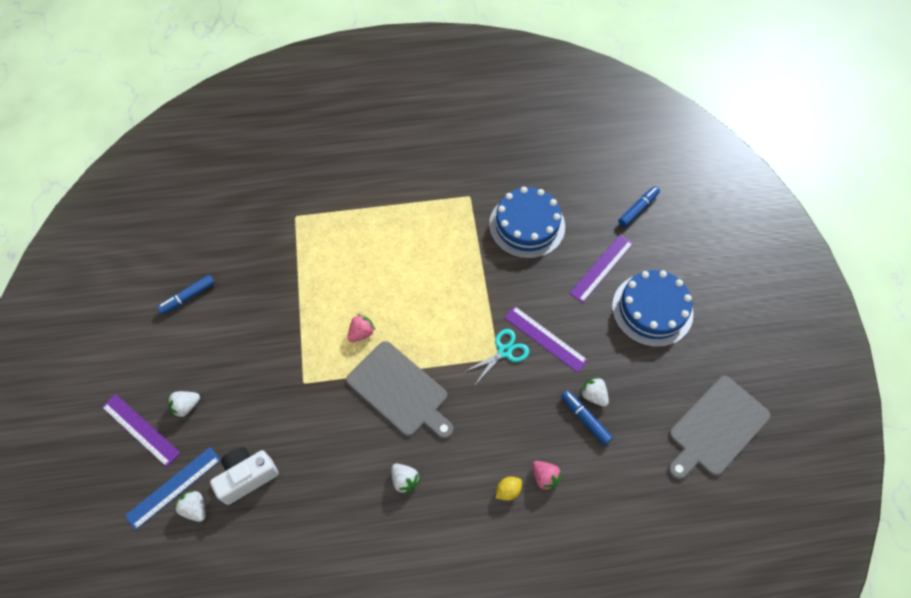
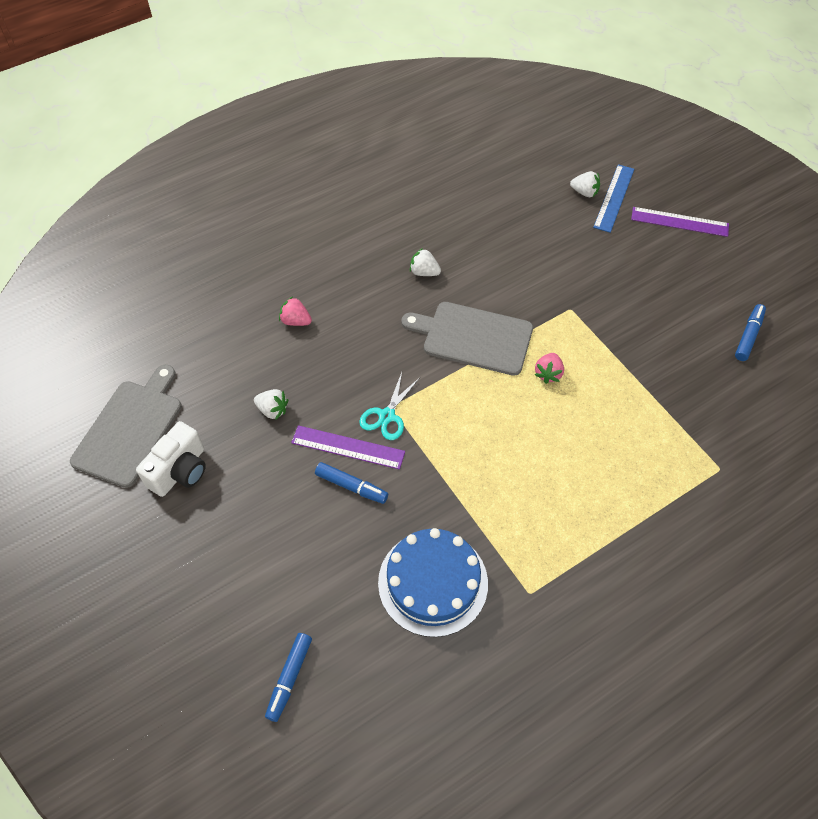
camera: 155 degrees right, 5 degrees down
(186, 406) = (658, 251): white strawberry -> none
(247, 477) = (561, 225): white camera -> white camera (180, 471)
(508, 491) = (326, 298): yellow lemon -> none
(585, 419) = (274, 384): blue marker -> blue marker (351, 486)
(601, 268) = (312, 563): purple ruler -> none
(652, 309) = (231, 533): blue cake -> none

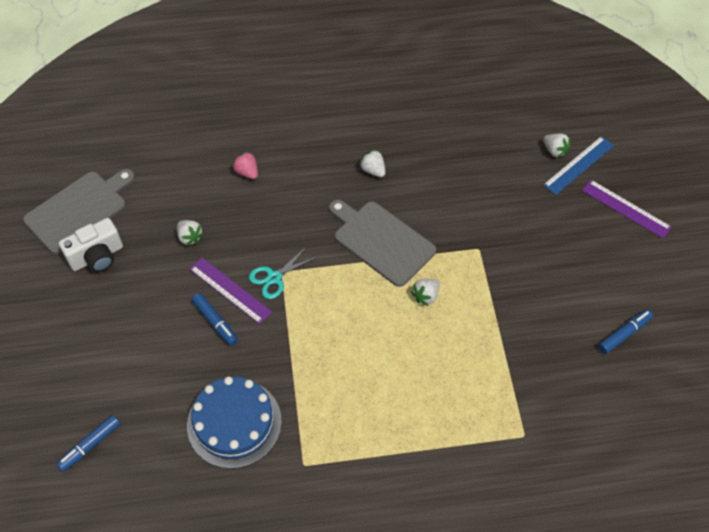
camera: 25 degrees right, 0 degrees up
(548, 373) = (425, 296): pink strawberry -> white strawberry

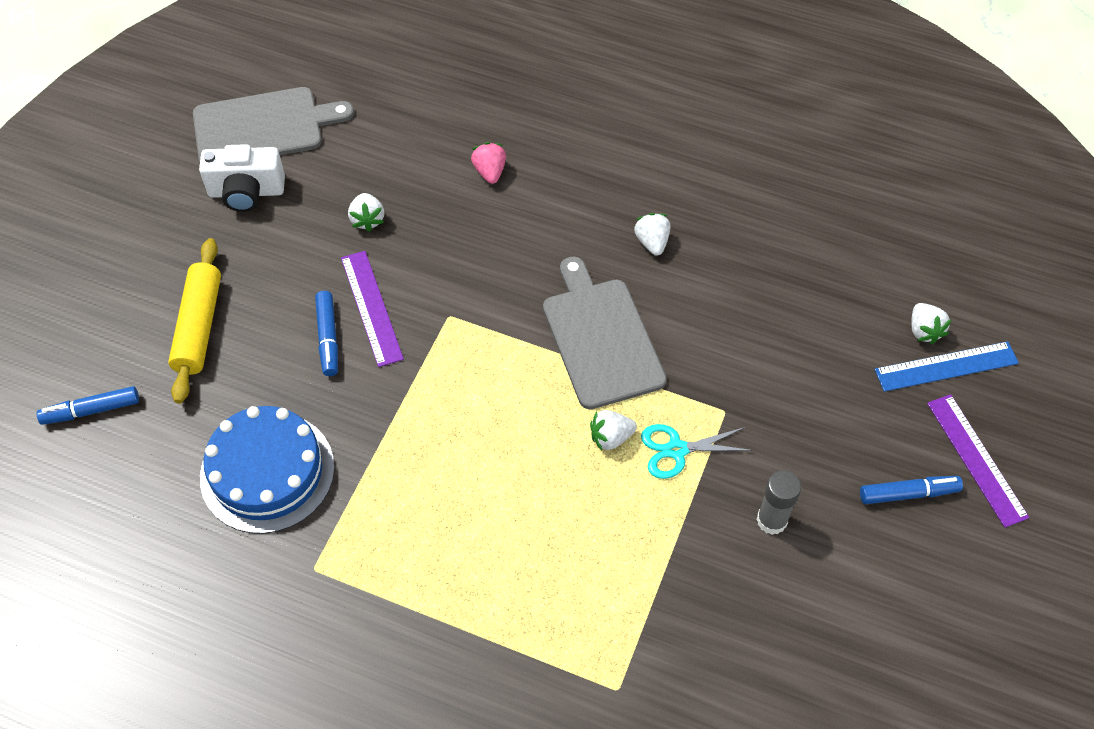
camera: 30 degrees right, 0 degrees up
(125, 356) = (198, 326): none -> yellow rolling pin
(274, 277) = (435, 318): turquoise scissors -> turquoise scissors (676, 450)
(544, 297) = (771, 520): none -> grey glue stick
(624, 334) = (853, 630): blue marker -> blue marker (908, 493)

